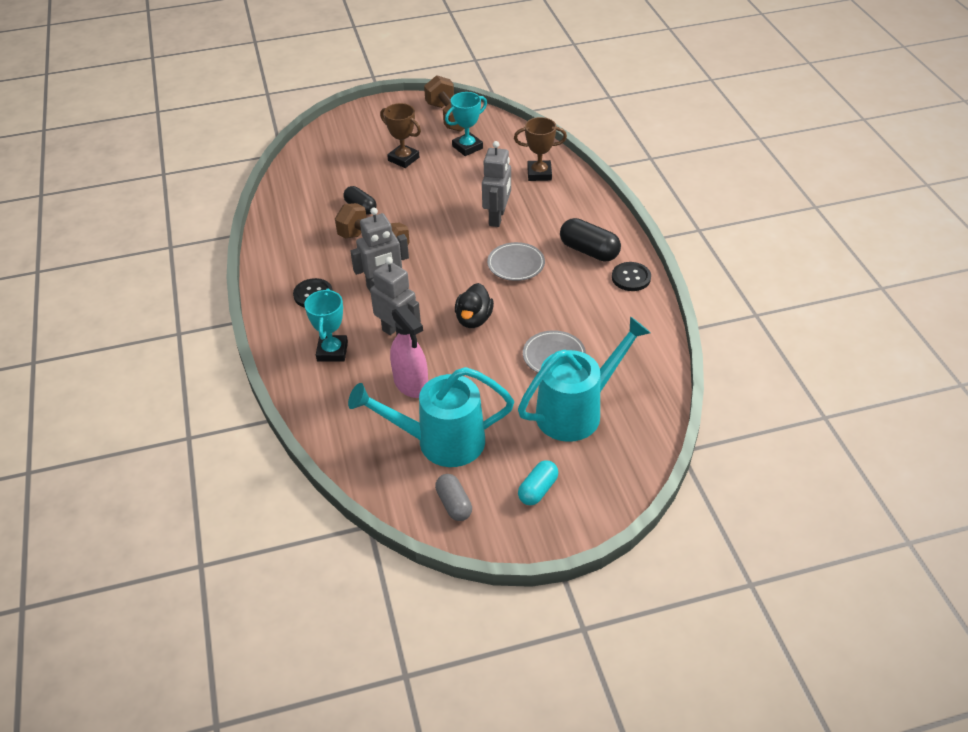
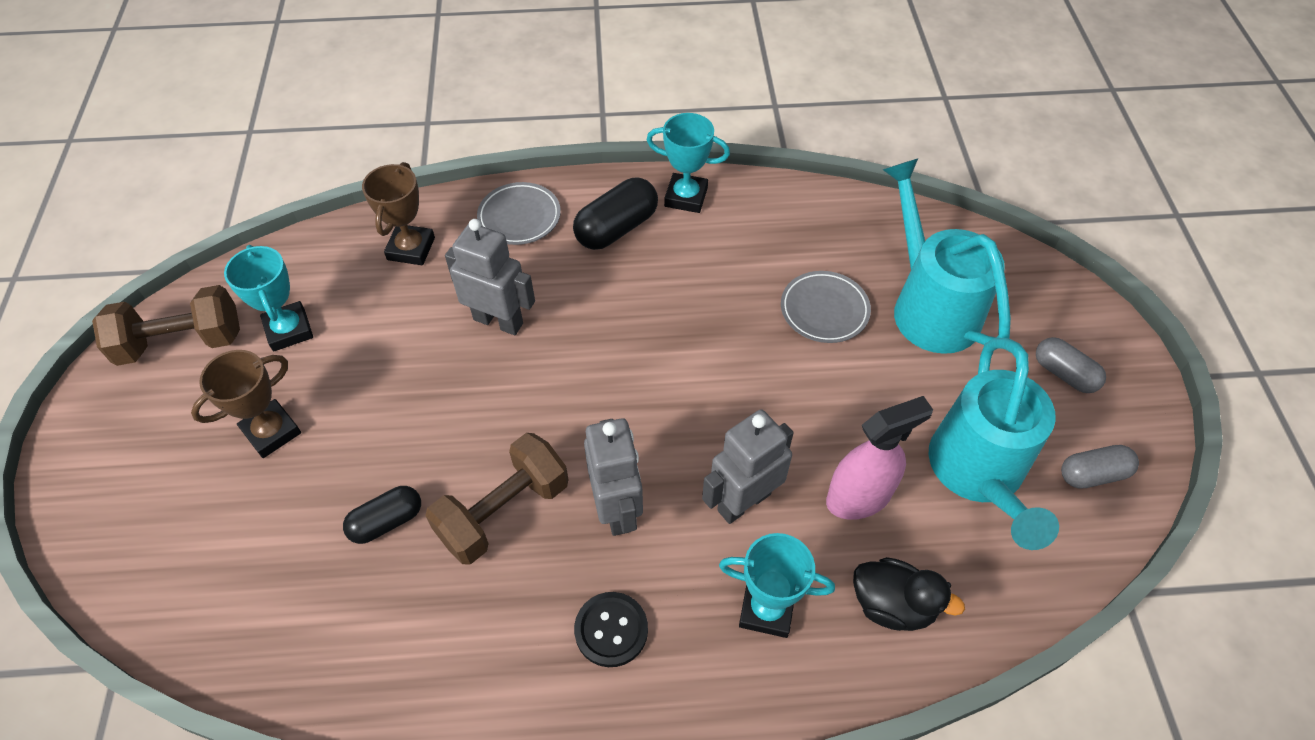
camera: 80 degrees left, 10 degrees up
(474, 319) = (730, 392): black duck -> black duck (892, 605)
(516, 264) = (620, 318): grey plate -> grey plate (519, 217)
(538, 490) = (1064, 374): turquoise capsule -> grey capsule
(631, 278) = (686, 197): black button -> turquoise trophy

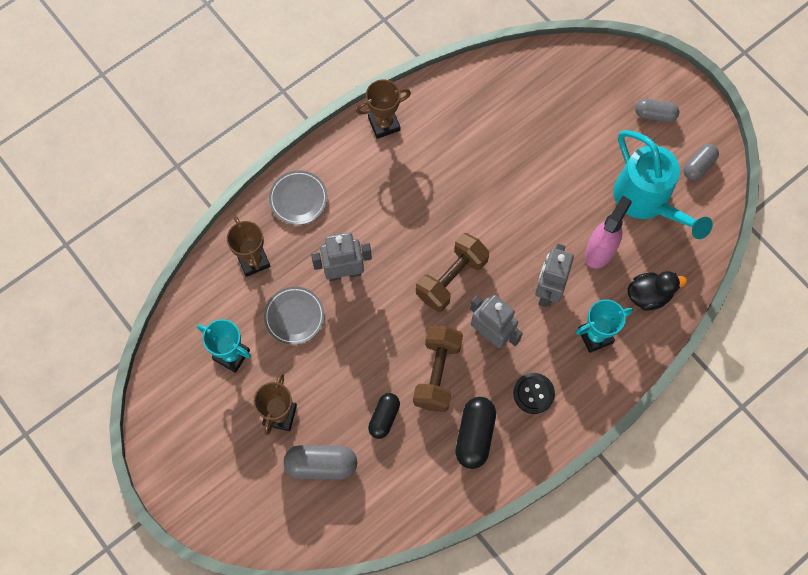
camera: 35 degrees left, 15 degrees up
(181, 342) = (177, 402): brown dumbbell -> brown dumbbell (451, 278)
(257, 527) = (321, 465): none -> grey capsule
(616, 228) = (361, 171): black capsule -> black capsule (474, 435)
(686, 197) = (384, 124): turquoise trophy -> brown trophy
(824, 310) = (513, 152): grey plate -> grey plate (294, 316)
(929, 306) = (564, 114): turquoise watering can -> none

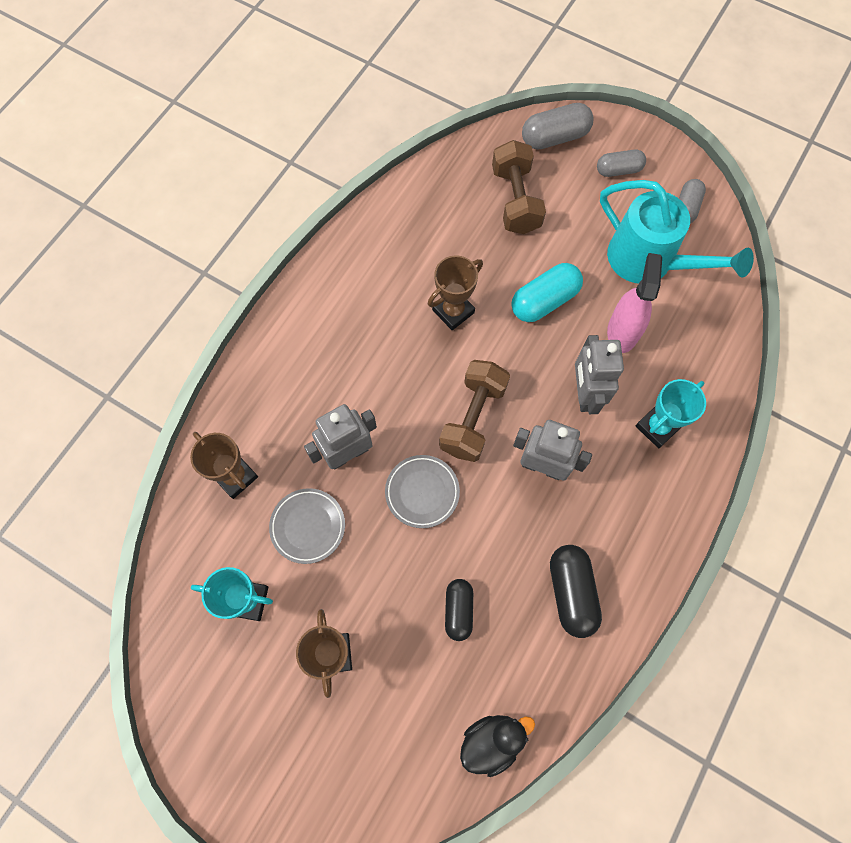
camera: 20 degrees left, 0 degrees up
(298, 199) = (264, 387): grey plate -> grey plate (422, 492)
(321, 465) = (405, 698): grey capsule -> grey capsule (555, 137)
(384, 124) = (332, 272): brown trophy -> brown trophy (453, 311)
(437, 373) = (499, 534): brown dumbbell -> brown dumbbell (515, 200)
(533, 393) = (617, 518): black button -> none
(546, 204) = (544, 301): none -> turquoise capsule
(648, 295) = (695, 362): black duck -> black duck (491, 741)

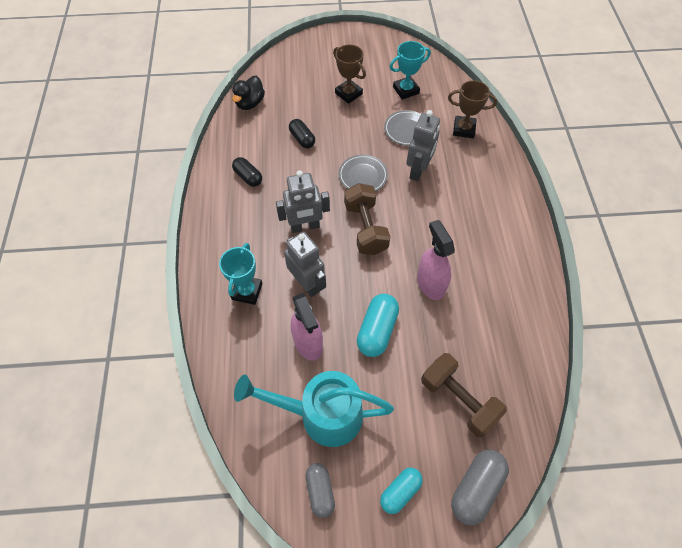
camera: 145 degrees right, 10 degrees down
(453, 311) = (430, 284): brown trophy -> pink spray bottle
(571, 592) = (248, 177): black capsule -> black capsule, size x0.66
(618, 170) = (400, 491): grey capsule -> turquoise capsule

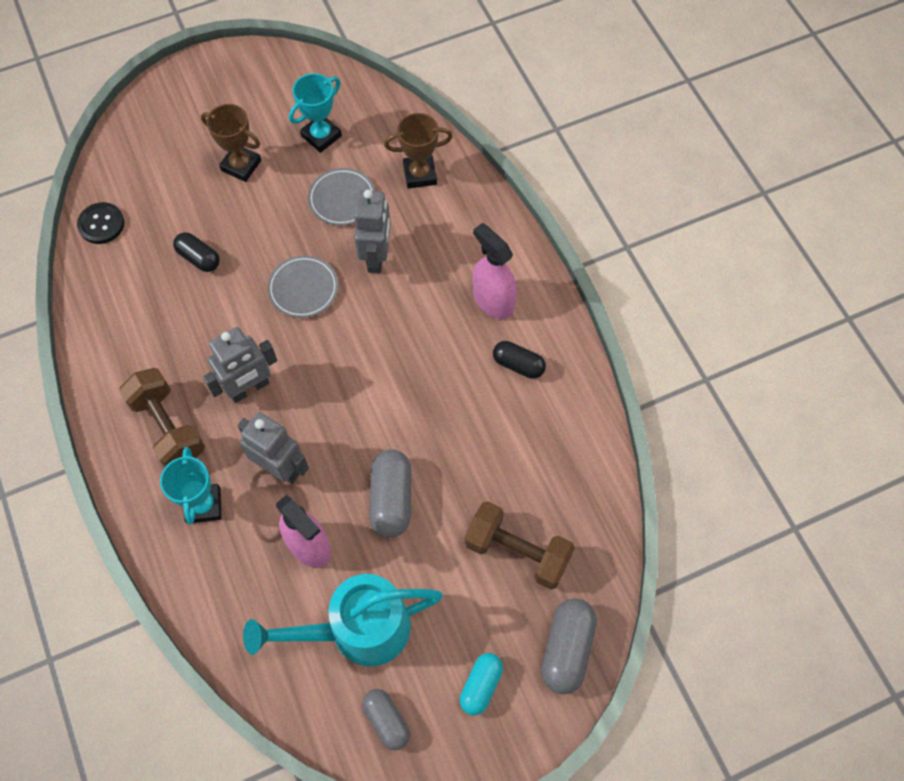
camera: 20 degrees left, 5 degrees up
(248, 177) = (143, 340): black capsule -> black capsule (518, 365)
(250, 103) = (101, 224): black duck -> black button
(365, 228) = (332, 364): brown dumbbell -> brown dumbbell (168, 427)
(377, 330) = (391, 499): turquoise capsule -> grey capsule
(430, 284) = (440, 414): pink spray bottle -> pink spray bottle (493, 301)

